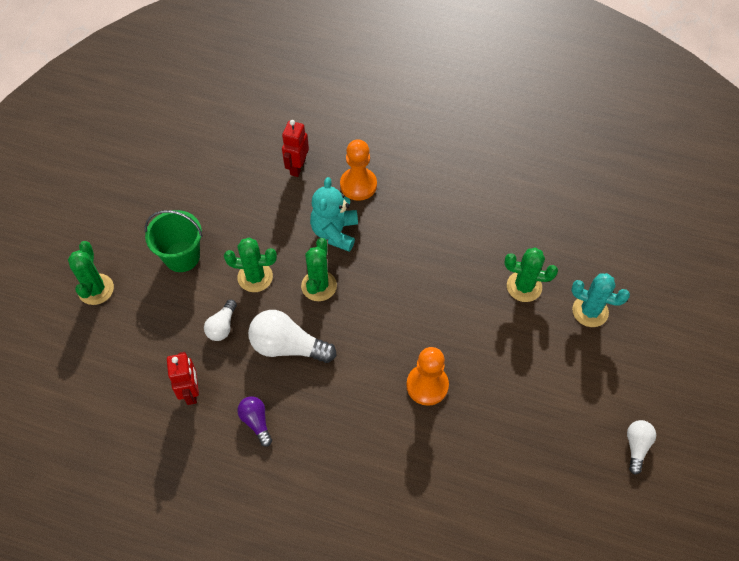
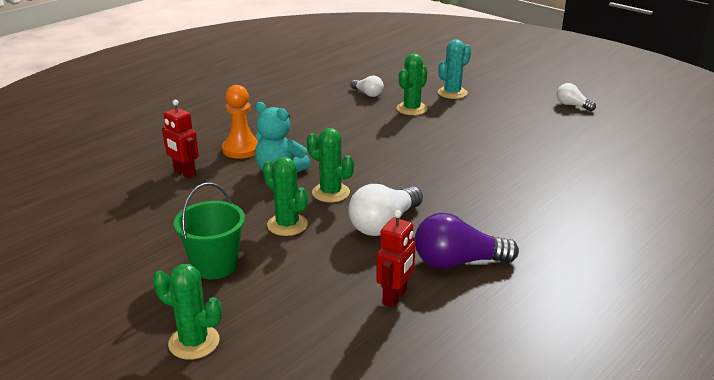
camera: 65 degrees left, 30 degrees down
(191, 392) = (395, 297): red robot -> red robot turned 105 degrees clockwise
(222, 326) = (329, 258): white light bulb -> white light bulb (368, 94)
(255, 277) = (287, 225): green cactus -> green cactus turned 75 degrees counterclockwise
(256, 422) = (458, 262): purple light bulb -> purple light bulb, size x1.77
(427, 385) = (474, 166): orange pawn -> none

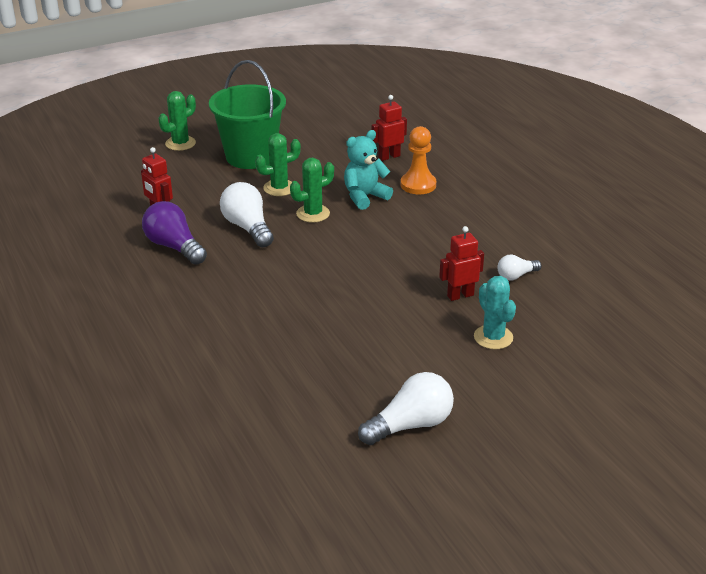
camera: 110 degrees right, 5 degrees up
(215, 265) = (250, 156): green bucket -> green bucket, size x1.57
(411, 109) = (460, 295): green cactus -> red robot
(458, 262) = (174, 247): purple light bulb -> purple light bulb turned 60 degrees counterclockwise
(572, 105) = (410, 425): white light bulb -> white light bulb, size x1.77

